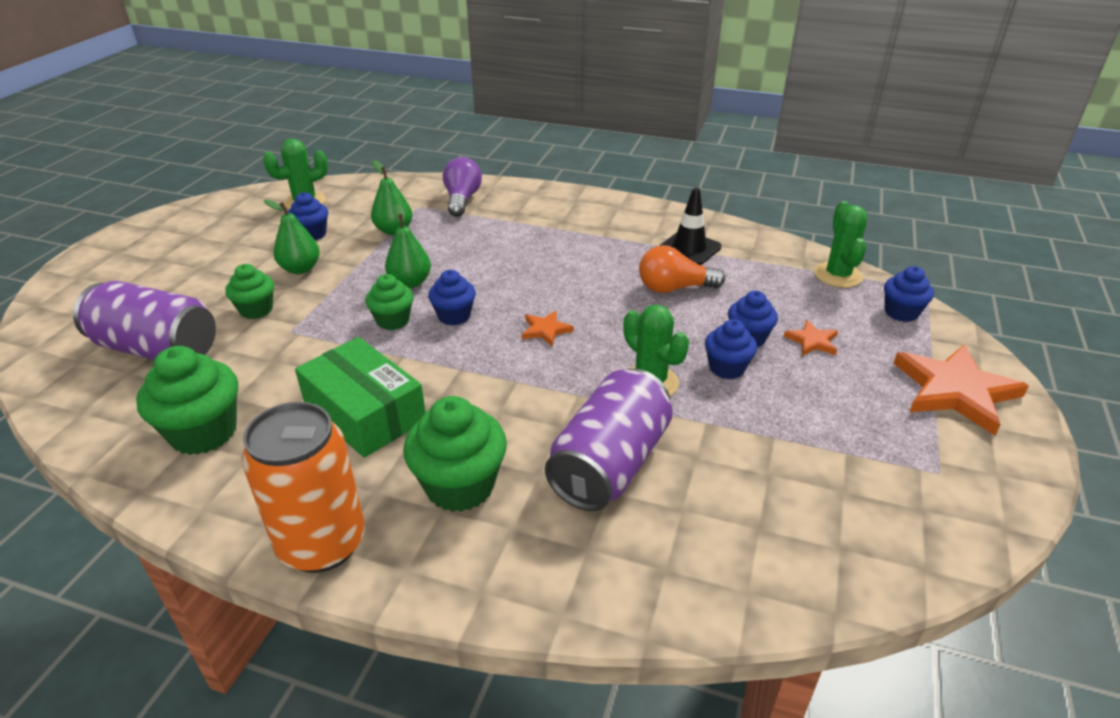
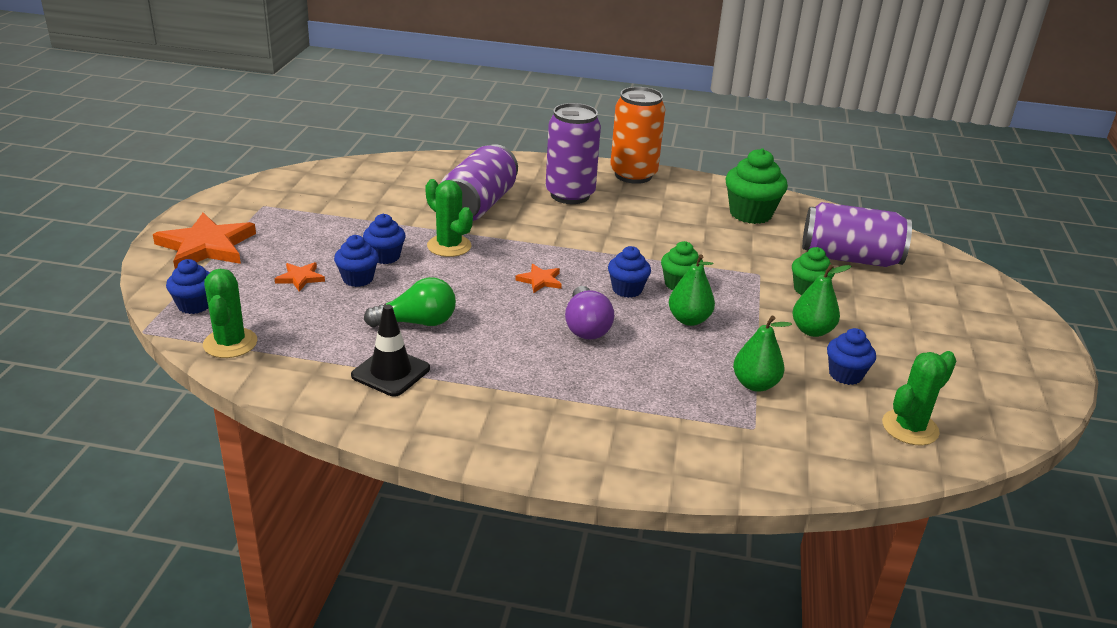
camera: 170 degrees right, 5 degrees down
(365, 412) = (653, 225): green box -> none
(460, 486) = (570, 195): green cupcake -> purple can
(462, 200) = (702, 443): purple light bulb -> purple light bulb (586, 327)
(674, 288) = (417, 322): orange light bulb -> green light bulb

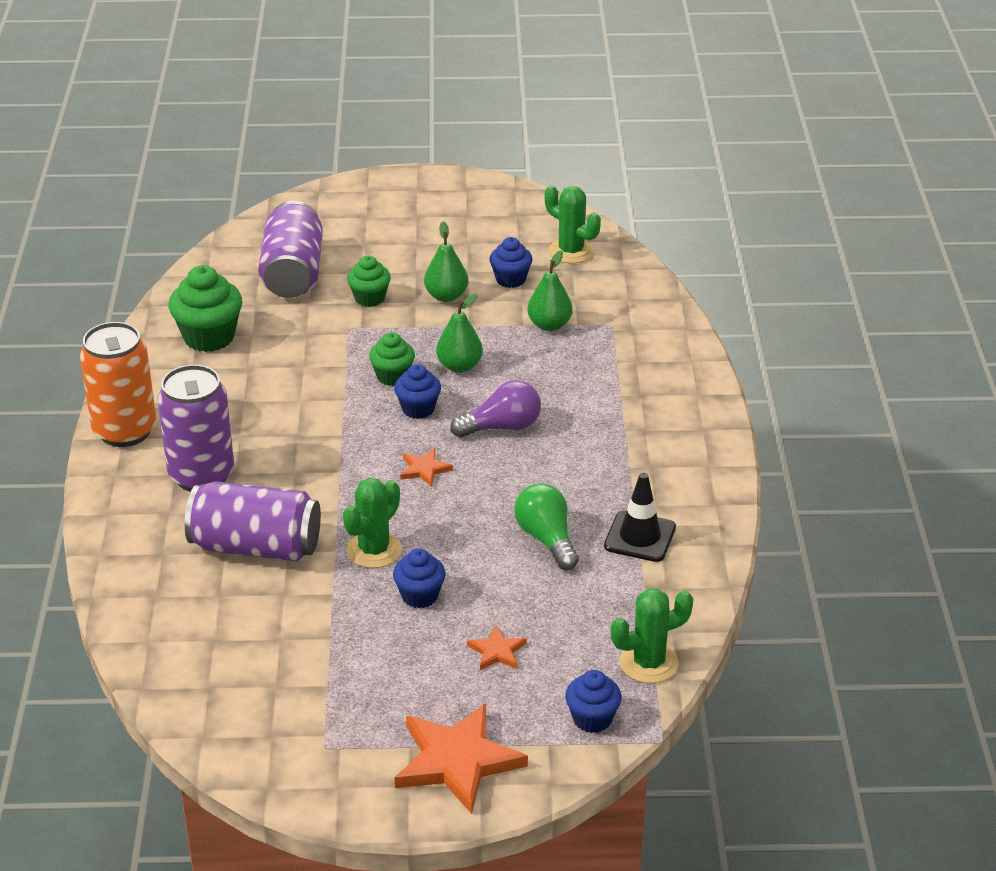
camera: 100 degrees left, 5 degrees up
(358, 279) = (479, 604): blue cupcake -> none

